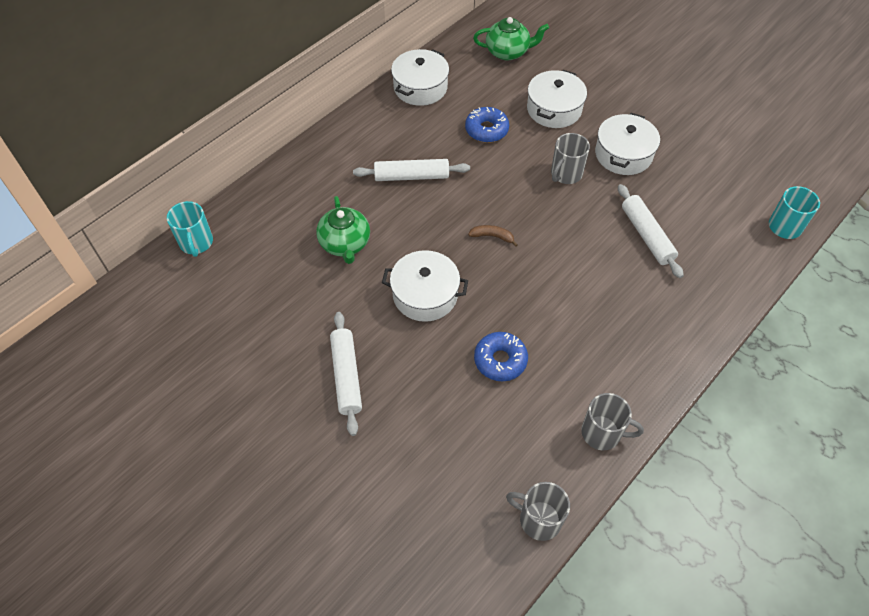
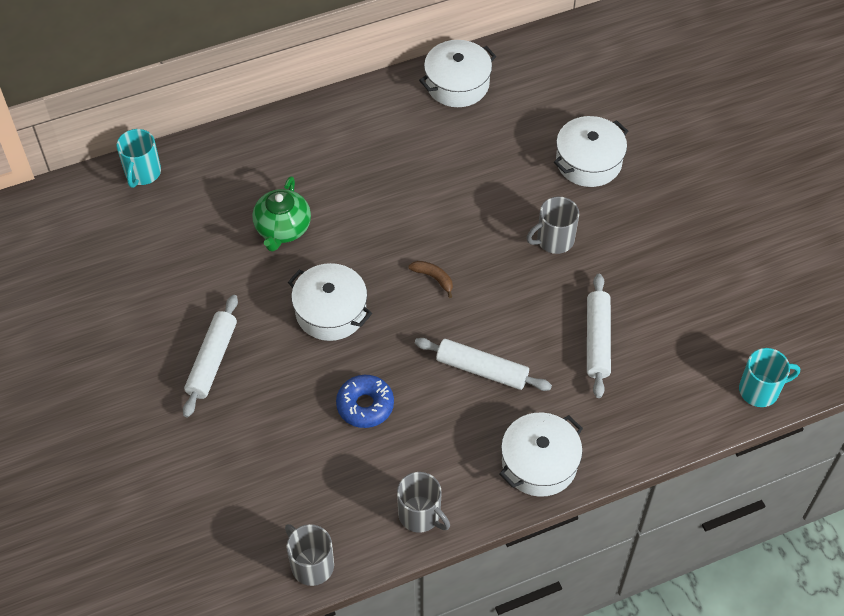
camera: 25 degrees right, 0 degrees up
(412, 176) = (389, 182): white rolling pin -> white rolling pin (482, 370)
(486, 130) = (499, 159): blue donut -> none
(508, 52) = (580, 75): green teapot -> none
(623, 154) = (632, 242): white pot -> white pot (539, 463)

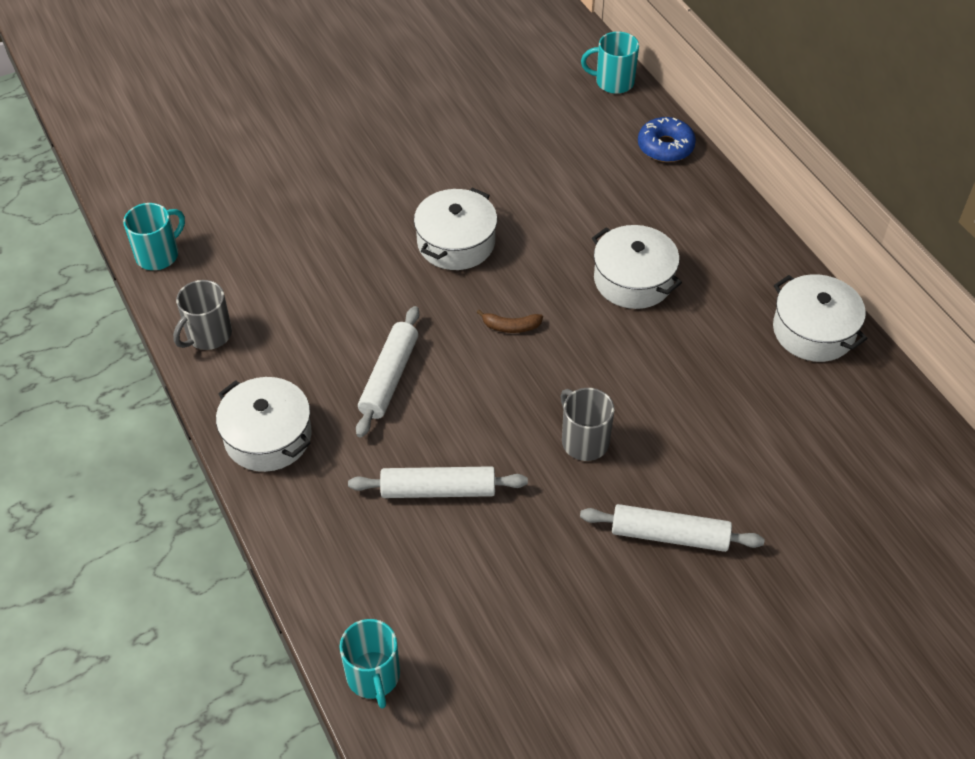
camera: 85 degrees right, 5 degrees down
(212, 360) = (388, 159): white rolling pin -> white rolling pin (669, 535)
(282, 229) = (559, 194): green teapot -> none
(311, 564) = (158, 255): grey mug -> turquoise mug
(365, 405) = (339, 280): blue donut -> blue donut (665, 147)
(434, 278) = (511, 327): brown banana -> brown banana turned 60 degrees clockwise
(588, 161) = (719, 475): white pot -> white pot (633, 280)

